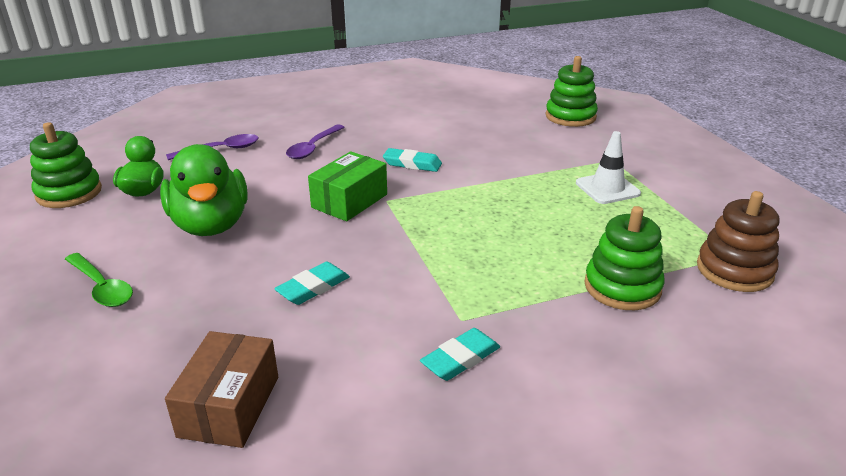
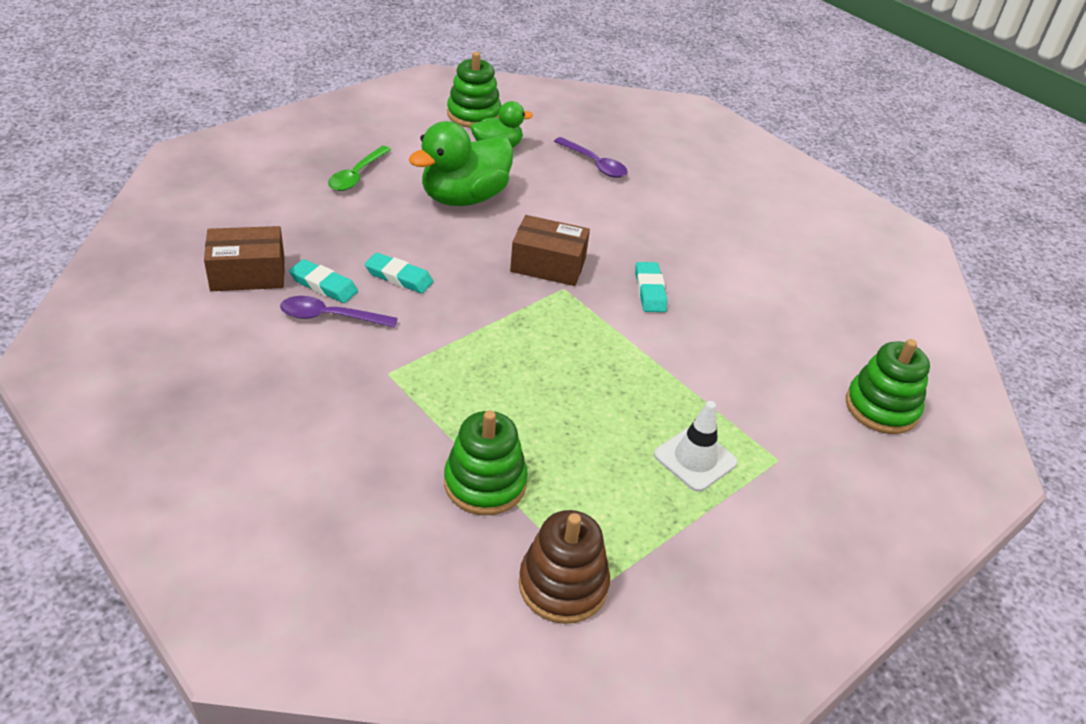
camera: 65 degrees right, 10 degrees up
(313, 147) = (639, 217): purple spoon -> purple spoon (330, 317)
(349, 201) = (548, 265): green box -> brown box
(460, 359) = (334, 381): turquoise eraser -> turquoise eraser (323, 285)

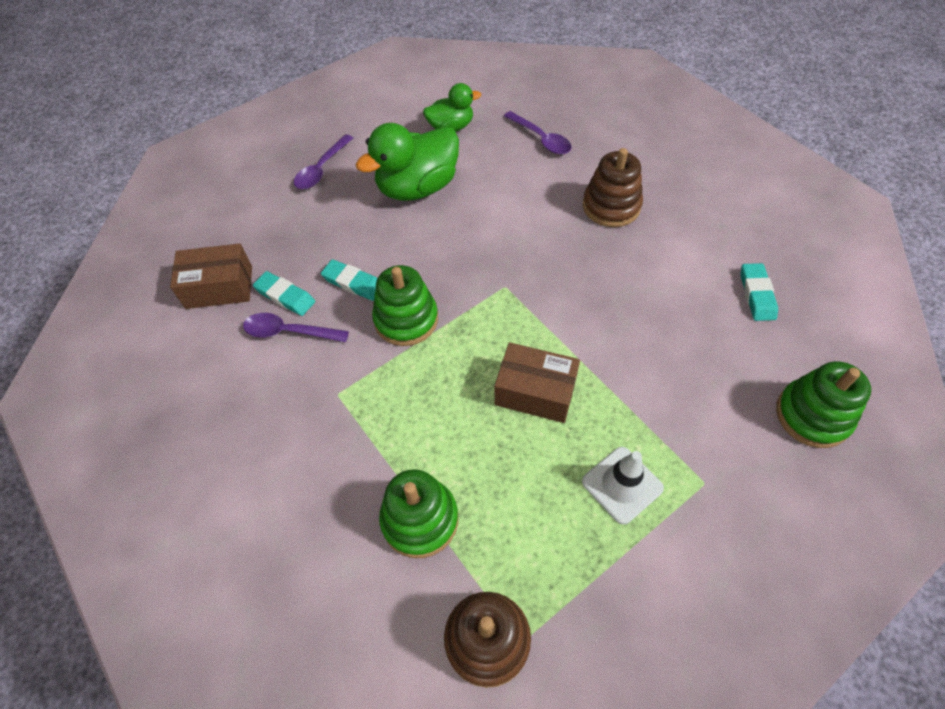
camera: 10 degrees right, 15 degrees up
(357, 175) = (322, 169): green spoon -> purple spoon
(473, 114) = (431, 91): green stacking toy -> green stacking toy (406, 319)
(548, 265) = (491, 260): brown box -> brown box (535, 392)
(650, 291) = (587, 285): turquoise eraser -> turquoise eraser (756, 294)
(671, 226) = (611, 206): none -> brown stacking toy

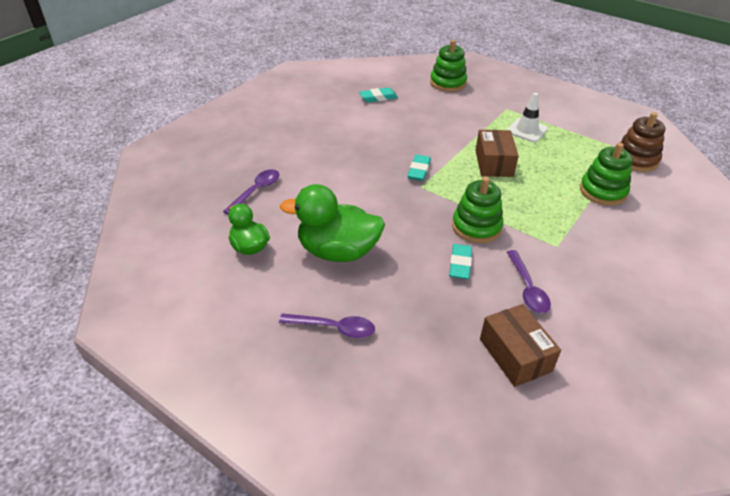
camera: 110 degrees left, 15 degrees down
(285, 296) = (497, 303): turquoise eraser -> turquoise eraser (419, 170)
(417, 187) = (337, 251): green duck -> green duck turned 150 degrees clockwise
(611, 206) = (324, 150): brown stacking toy -> none

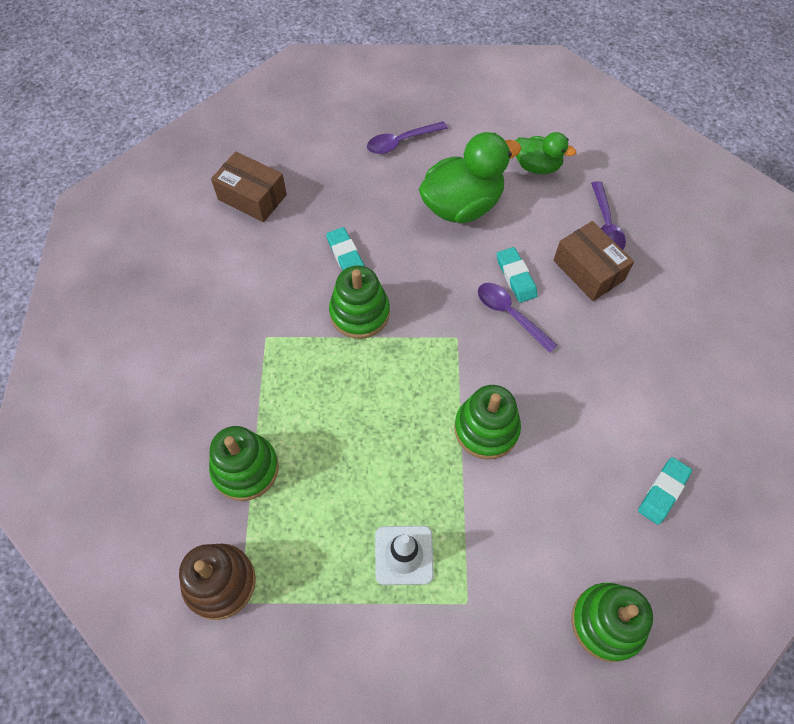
camera: 145 degrees right, 20 degrees up
(419, 170) = (479, 363): turquoise eraser -> turquoise eraser (516, 277)
(443, 147) = (486, 429): none -> green stacking toy
(494, 163) = (404, 438): brown box -> brown box (588, 270)
(527, 288) = (271, 266): purple spoon -> purple spoon (510, 315)

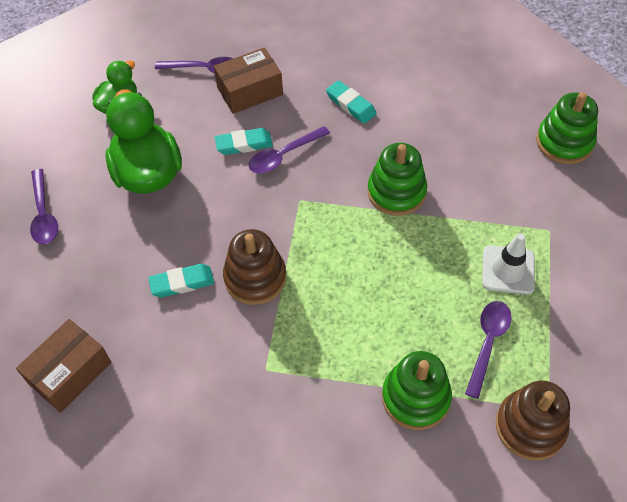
camera: 80 degrees left, 5 degrees down
(310, 536) = (487, 343): none -> purple spoon
(359, 313) = (255, 278): green stacking toy -> brown stacking toy
(663, 492) = (463, 87): turquoise eraser -> turquoise eraser (351, 105)

